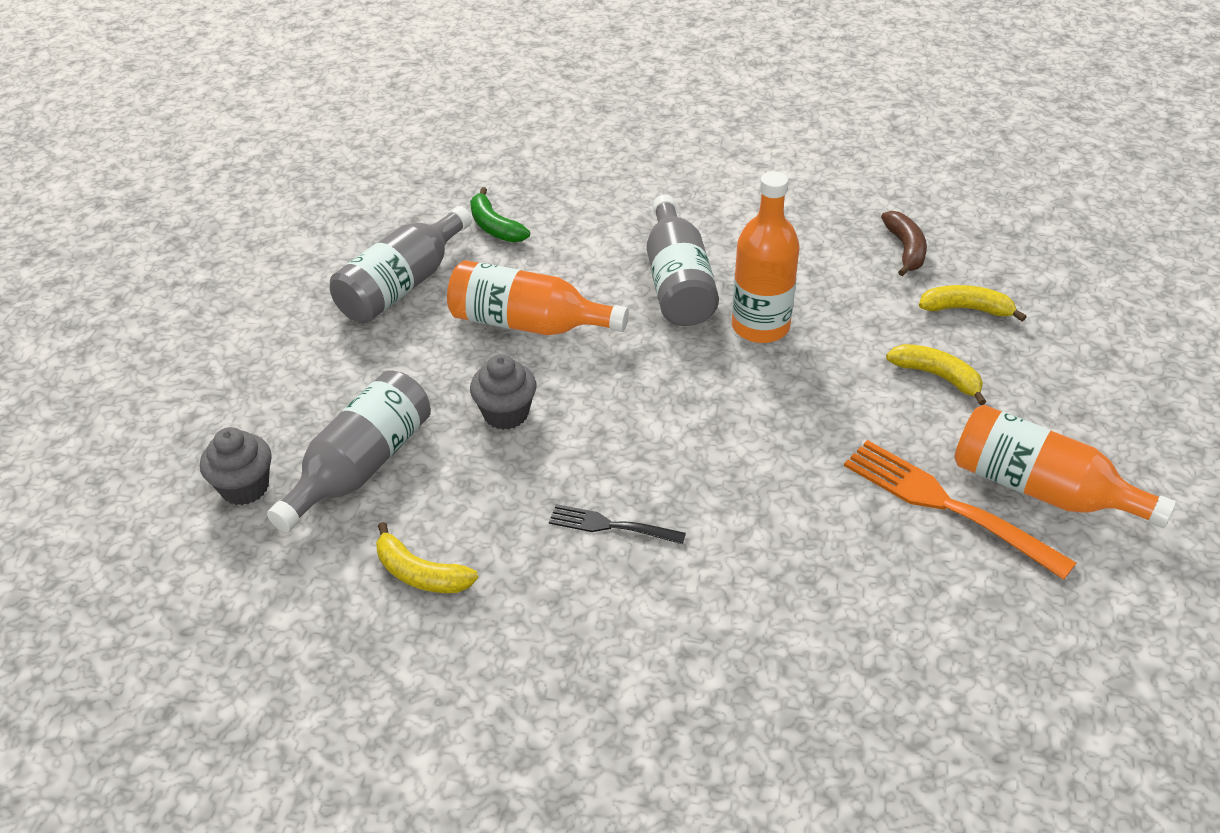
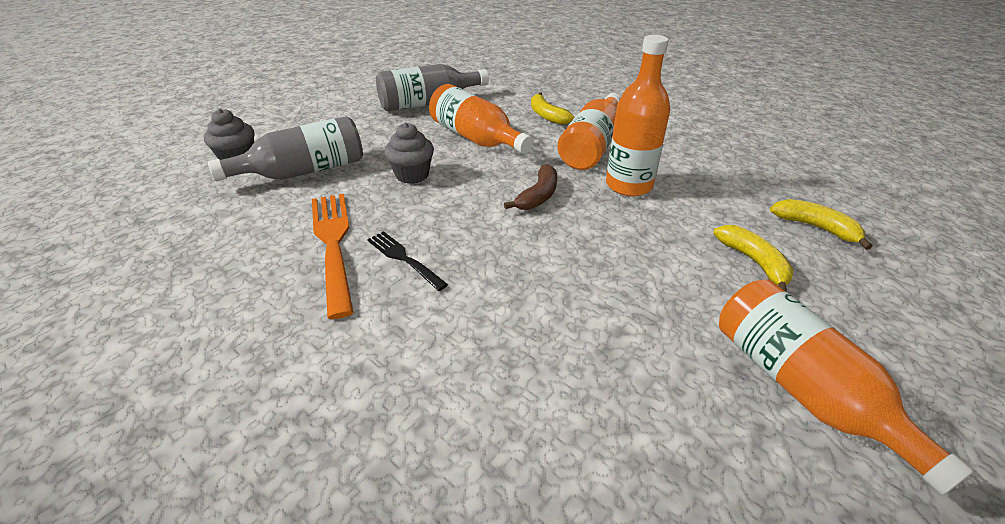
camera: 30 degrees right, 5 degrees down
(420, 574) = (262, 236): yellow banana -> yellow banana (547, 116)
(494, 227) = (507, 93): green banana -> none
(677, 282) = (592, 146): grey bottle -> orange bottle
(905, 249) = (786, 177): brown banana -> brown banana (538, 196)
(948, 506) = (690, 361): orange fork -> orange fork (334, 245)

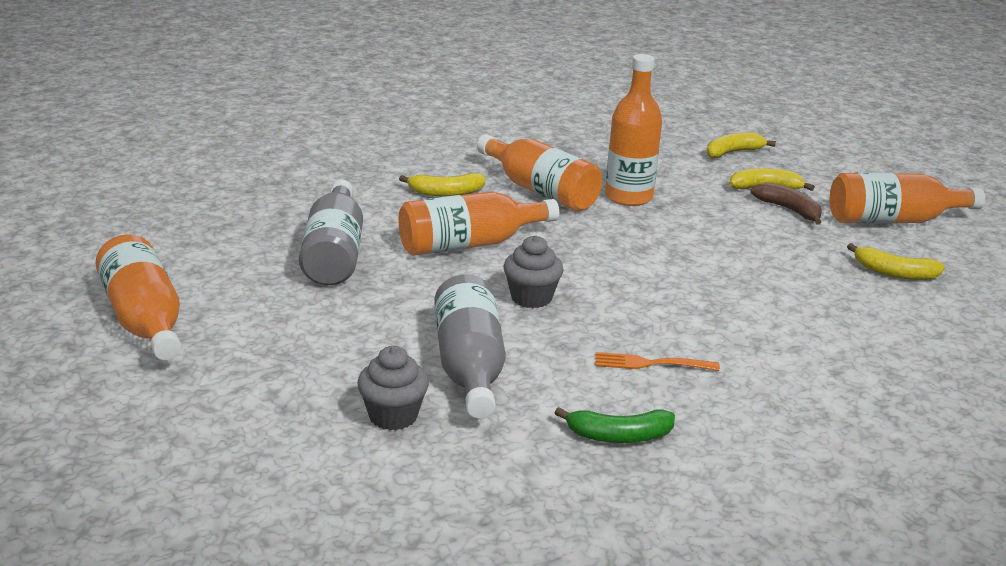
camera: 70 degrees left, 10 degrees down
(220, 247) = (619, 436): none -> green banana
(323, 80) = (145, 320): none -> orange bottle
(334, 245) = (651, 363): orange fork -> orange fork, size x0.56
(404, 259) = (695, 328): black fork -> none
(538, 196) = (621, 241): brown banana -> brown banana (789, 210)
(638, 403) = (894, 273): none -> yellow banana

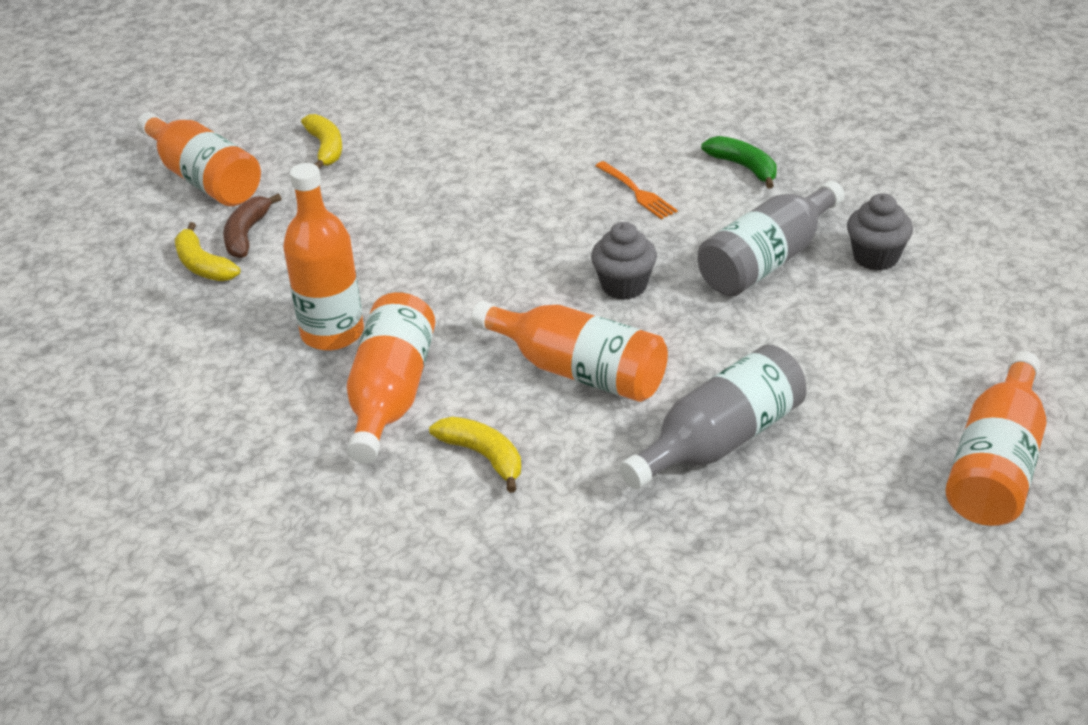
camera: 125 degrees left, 10 degrees up
(733, 152) = (112, 321): yellow banana -> none

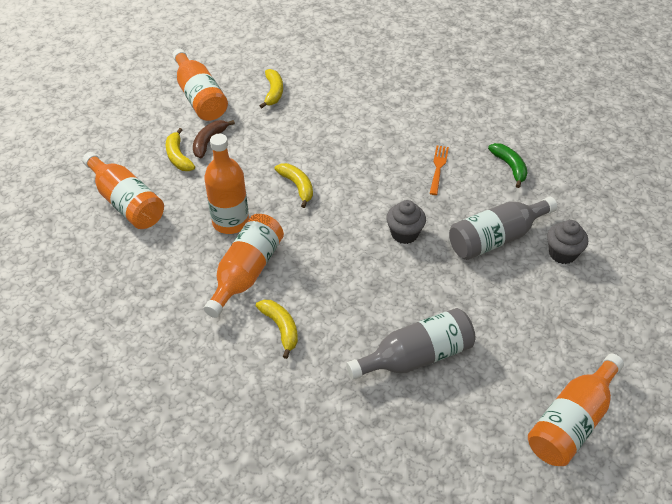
camera: 15 degrees right, 10 degrees up
(422, 262) = (297, 186): none -> yellow banana
(578, 371) = (355, 285): orange bottle -> orange bottle (126, 202)
(636, 192) = (438, 168): orange fork -> orange fork turned 150 degrees counterclockwise

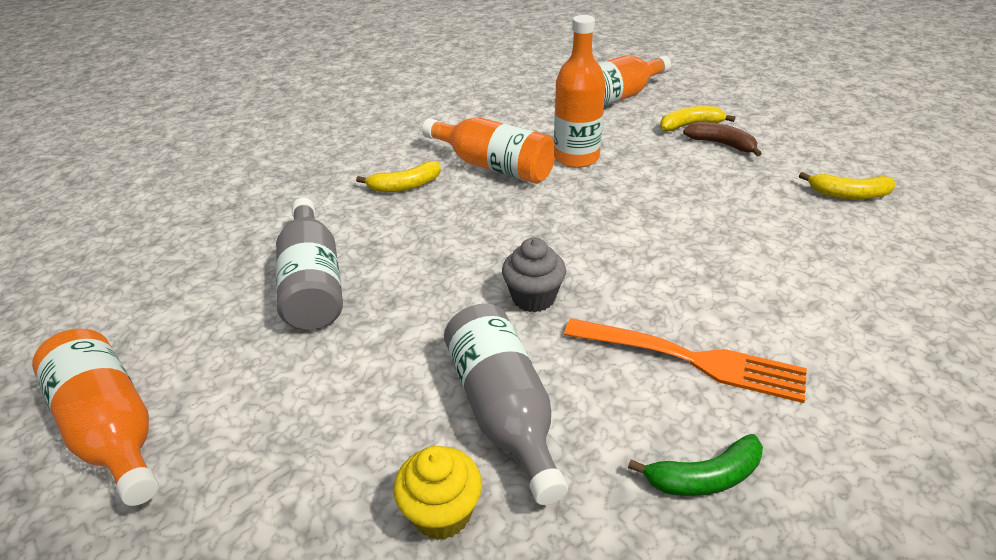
camera: 100 degrees right, 10 degrees down
(199, 97) = (813, 138): orange bottle -> none
(297, 186) = (639, 206): yellow banana -> none
(438, 168) = (689, 359): orange fork -> orange fork, size x1.78
(562, 253) = (442, 513): grey cupcake -> yellow cupcake

